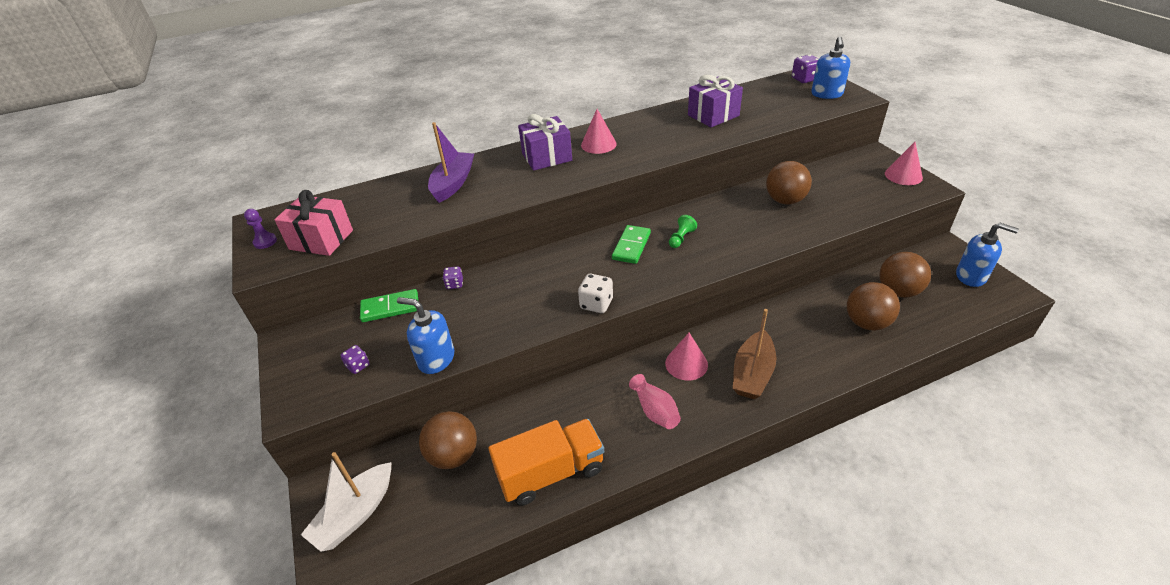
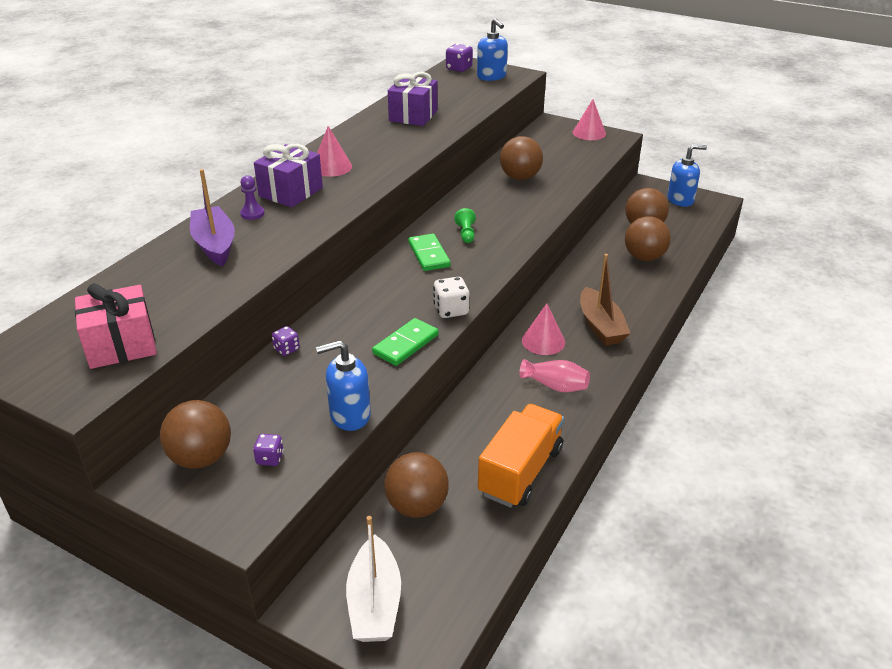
camera: 40 degrees left, 5 degrees down
(265, 242) = (42, 374): purple pawn -> purple pawn (252, 213)
(325, 343) = (201, 458): none -> brown ball
(390, 308) = (238, 397): green domino -> green domino (405, 344)

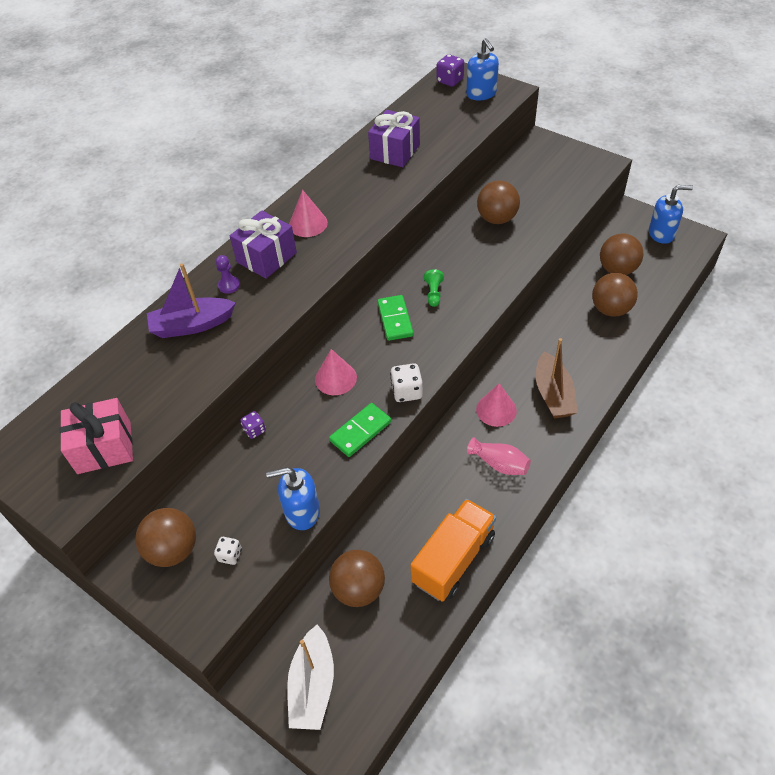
camera: 10 degrees right, 15 degrees up
(215, 244) = (192, 325): purple boat -> purple boat turned 90 degrees counterclockwise
(270, 458) = (230, 555): purple dice -> white dice
(589, 133) = (576, 157): pink cone -> pink cone (336, 378)

